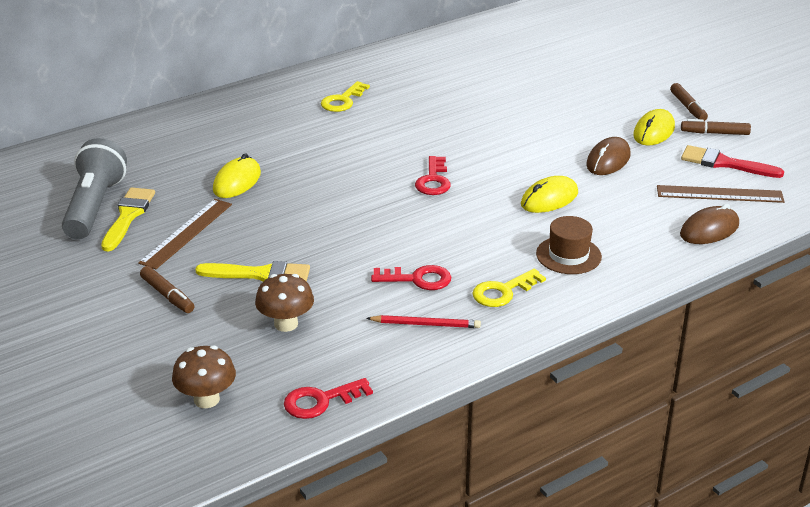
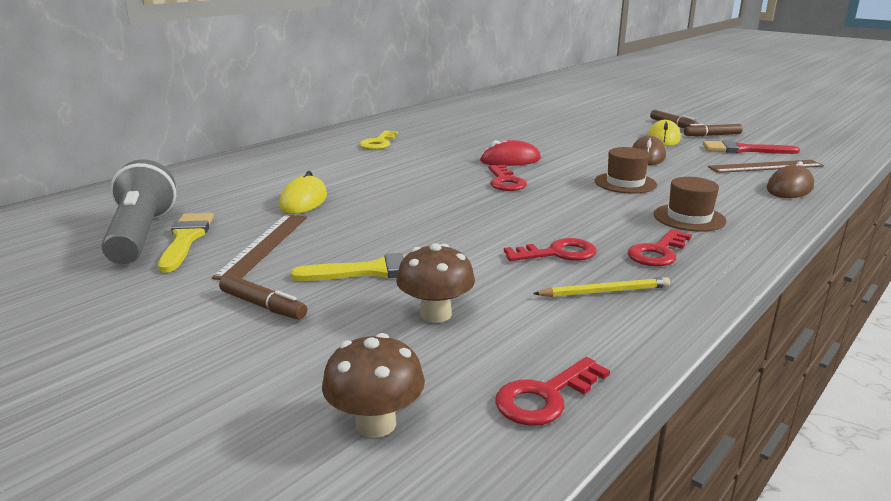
camera: 15 degrees left, 10 degrees down
(426, 324) = (604, 291): red pencil -> yellow pencil
(460, 147) = (510, 160): none -> red mouse
(503, 291) = (658, 252): yellow key -> red key
(549, 199) = (625, 183): yellow mouse -> brown hat

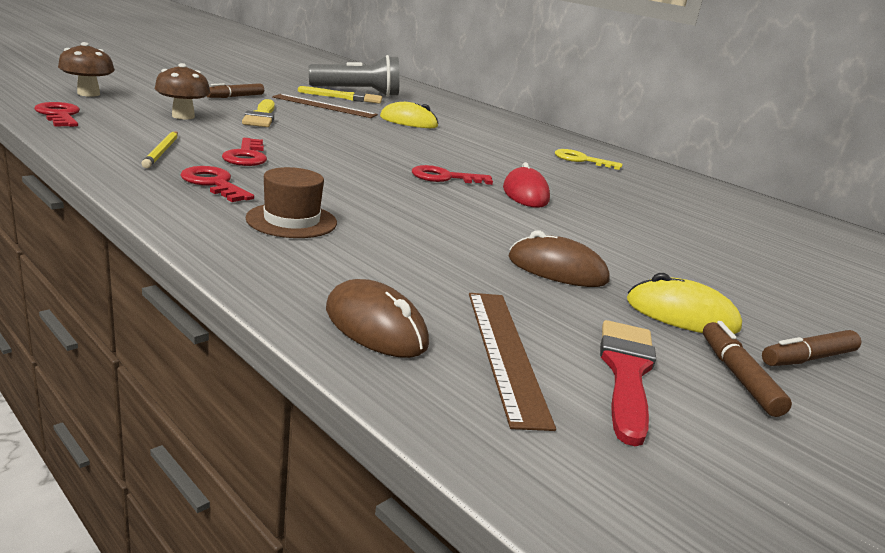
camera: 90 degrees right, 0 degrees up
(625, 183) = (429, 224): brown hat -> none

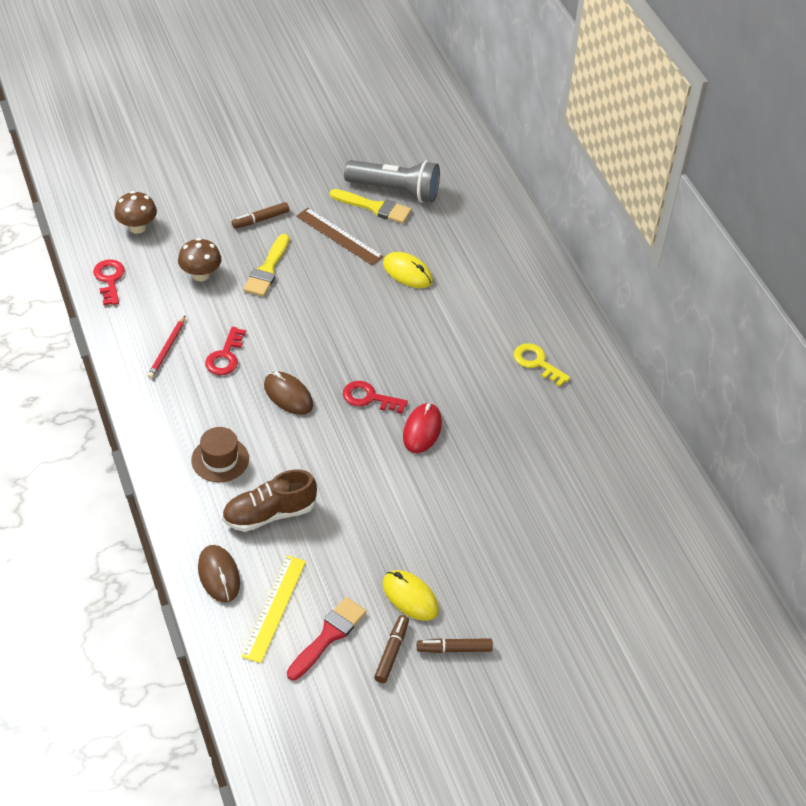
camera: 25 degrees right, 25 degrees up
(162, 152) = (167, 349): yellow pencil -> red pencil
(214, 184) = (188, 403): red key -> none
(404, 259) = (269, 514): none -> brown shoe
(505, 352) = (274, 608): brown ruler -> yellow ruler
(557, 270) = (364, 538): brown mouse -> brown mouse (288, 395)

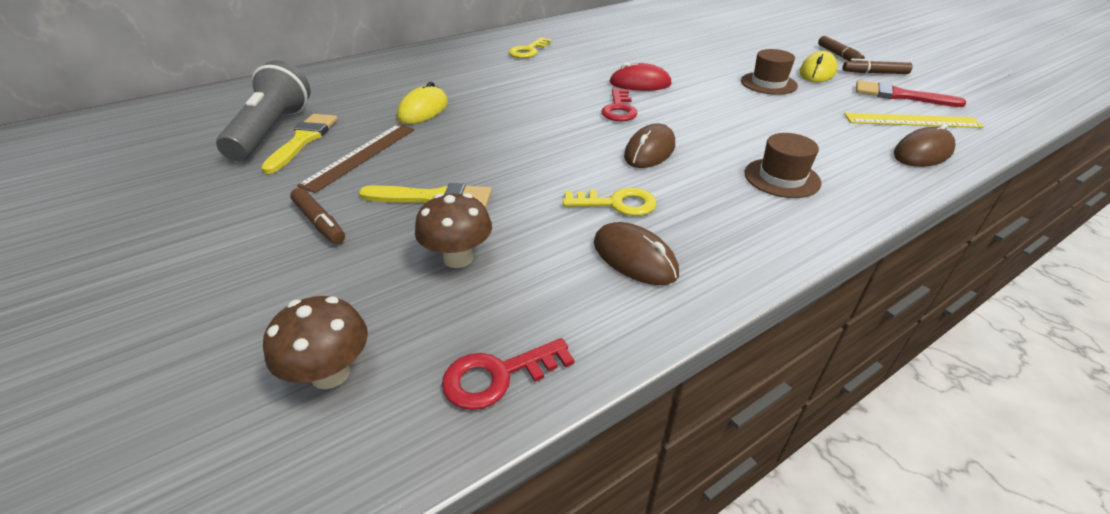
camera: 100 degrees left, 10 degrees down
(167, 349) = (634, 258): red pencil -> brown mouse
(225, 356) = (617, 203): red key -> yellow key
(269, 514) = (816, 138): brown shoe -> none
(392, 536) = (768, 83): none -> brown hat

